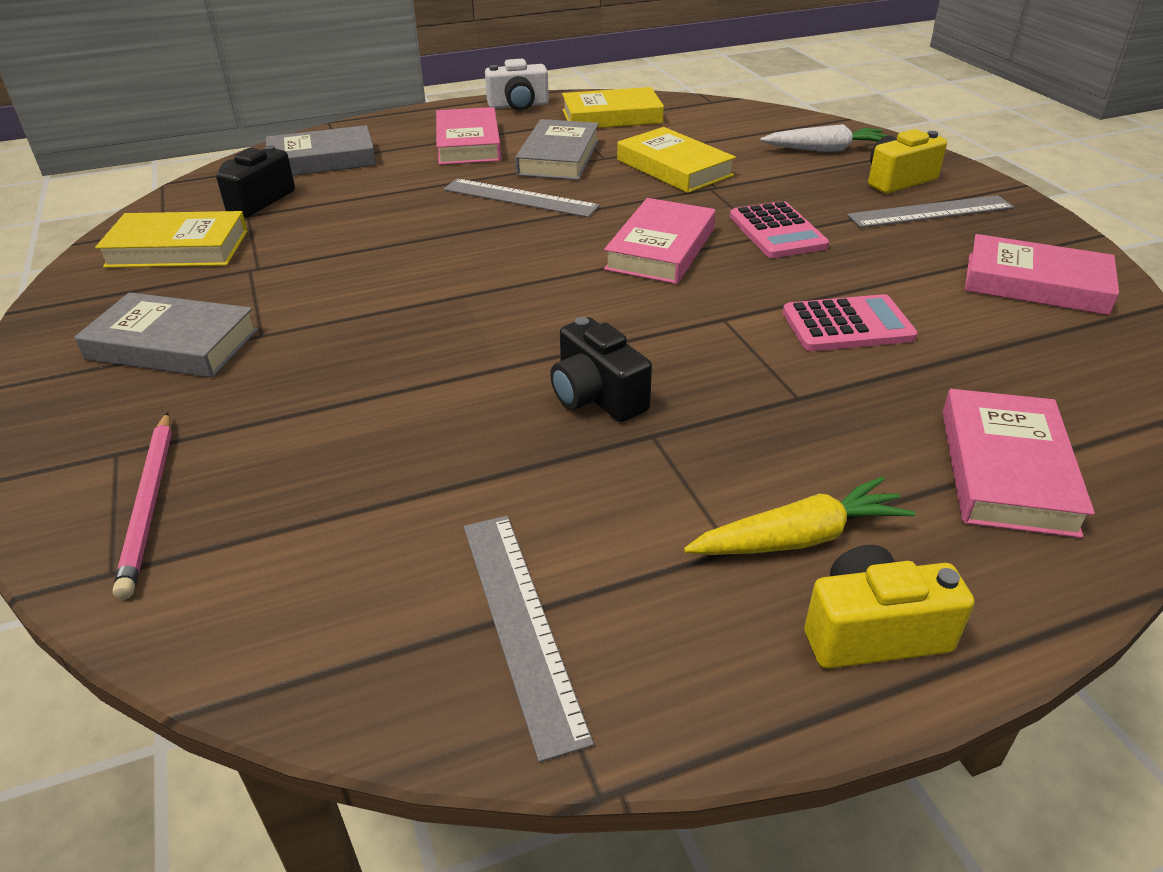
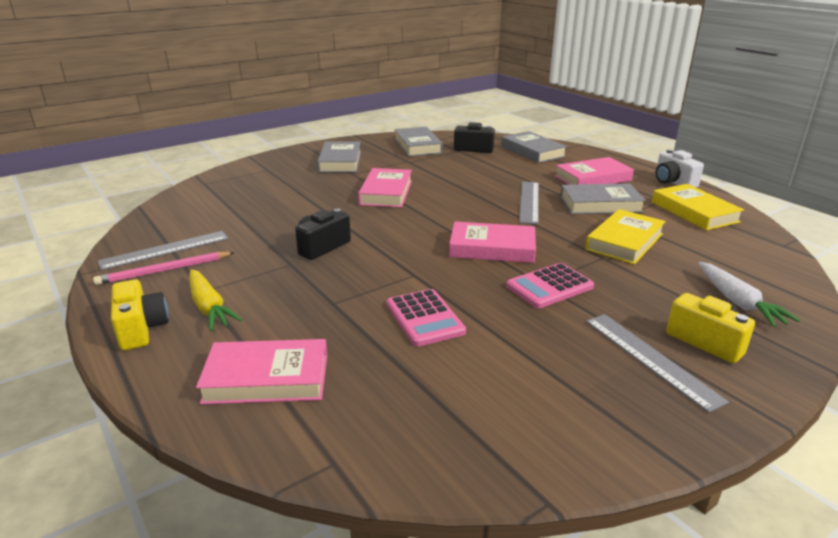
camera: 75 degrees right, 10 degrees down
(150, 503) = (239, 180): pink pencil -> pink pencil (165, 270)
(177, 249) = (417, 146): yellow book -> grey book
(1035, 283) = (542, 414): pink book -> pink book (386, 192)

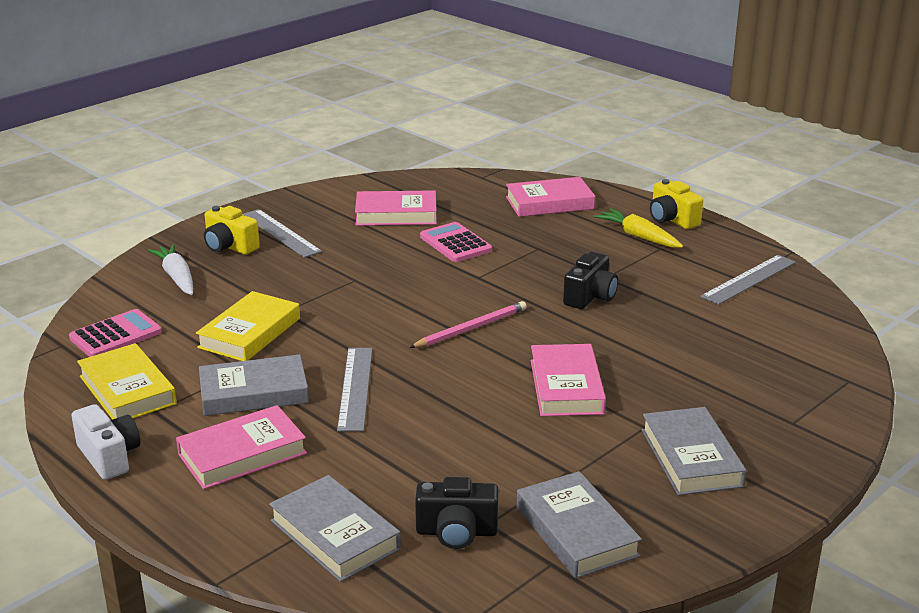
camera: 170 degrees right, 0 degrees up
(165, 270) = (718, 260): pink pencil -> pink pencil (470, 328)
(492, 248) = (403, 311): pink book -> pink book (396, 214)
(549, 286) = (347, 277): pink calculator -> pink calculator (116, 335)

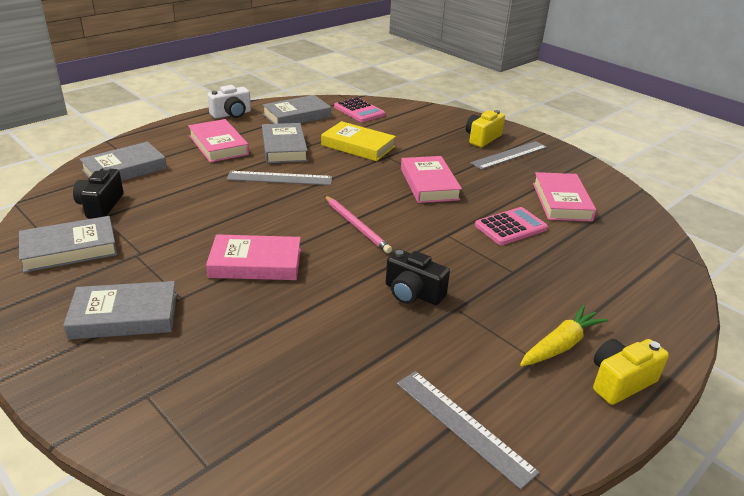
camera: 90 degrees right, 5 degrees up
(127, 390) = (297, 116): yellow book -> grey book
(177, 277) = (433, 124): white carrot -> none
(549, 203) = (626, 289): pink book -> pink book (429, 184)

